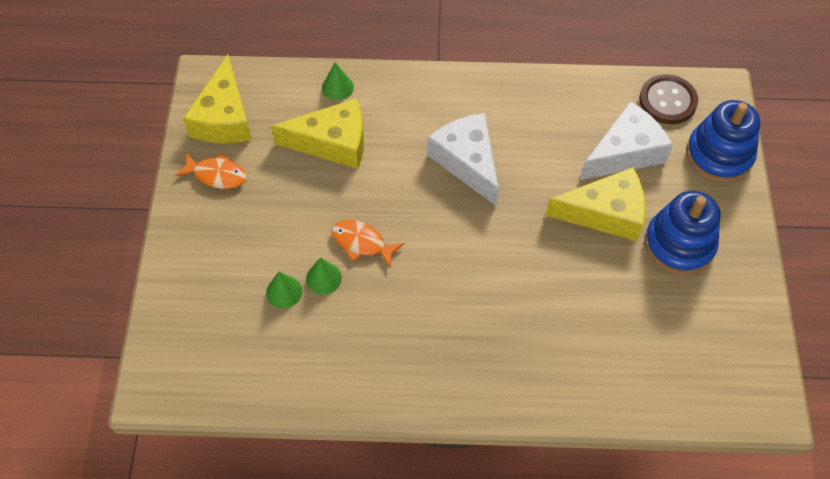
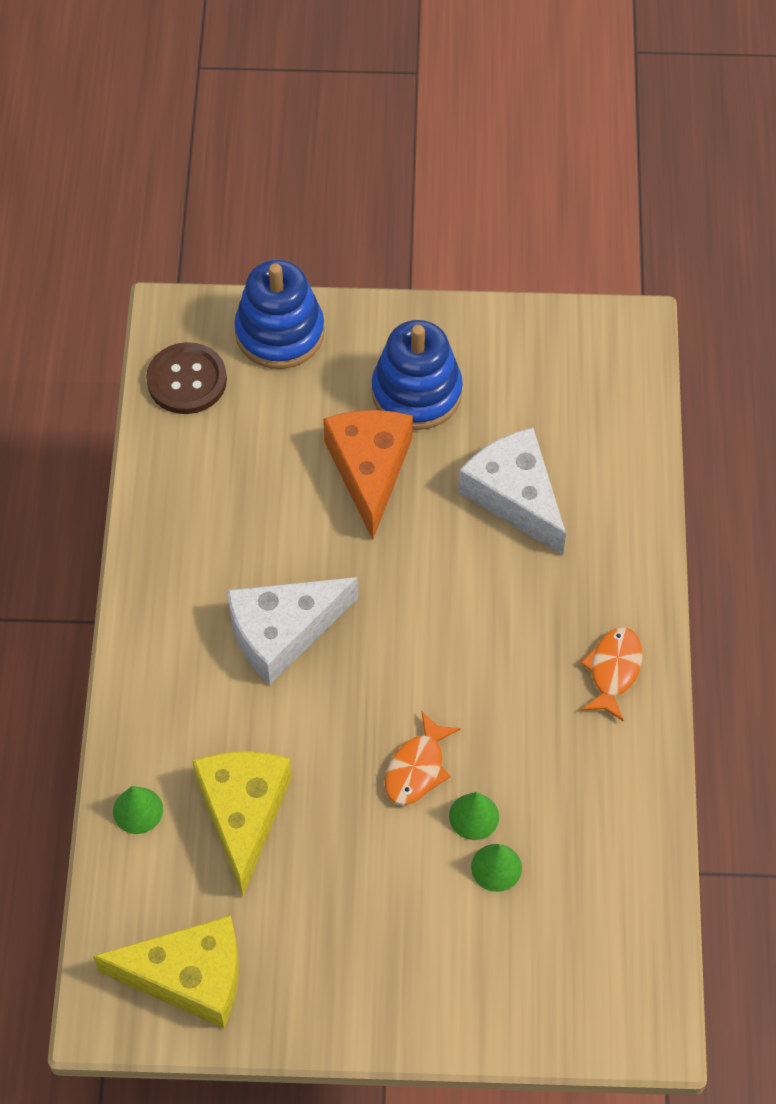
camera: 90 degrees left, 0 degrees up
(216, 175) = (298, 978): orange fish -> orange fish (613, 671)
(605, 213) = (369, 470): yellow cheese -> orange cheese
(625, 152) = (272, 439): white cheese -> white cheese (515, 496)

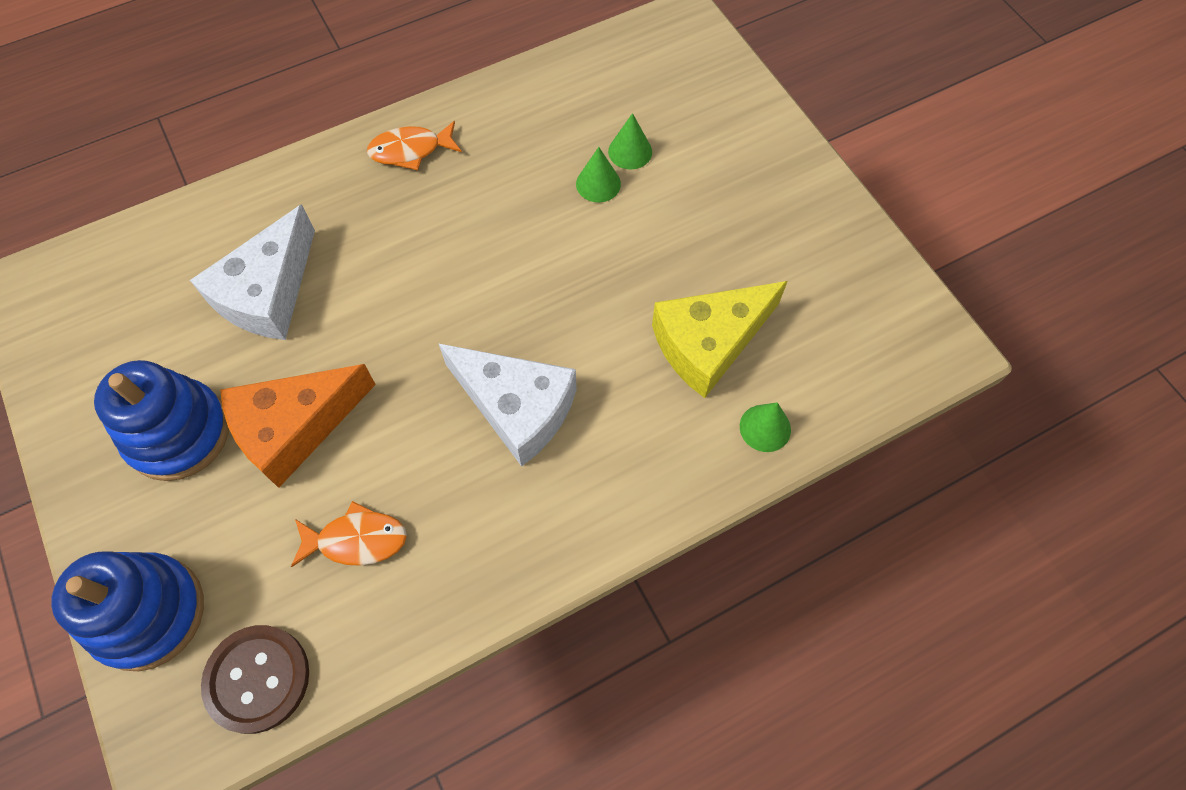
camera: 120 degrees left, 5 degrees up
(189, 977) = (869, 306): yellow cheese -> none
(417, 768) = (582, 240): orange fish -> orange fish (356, 540)

